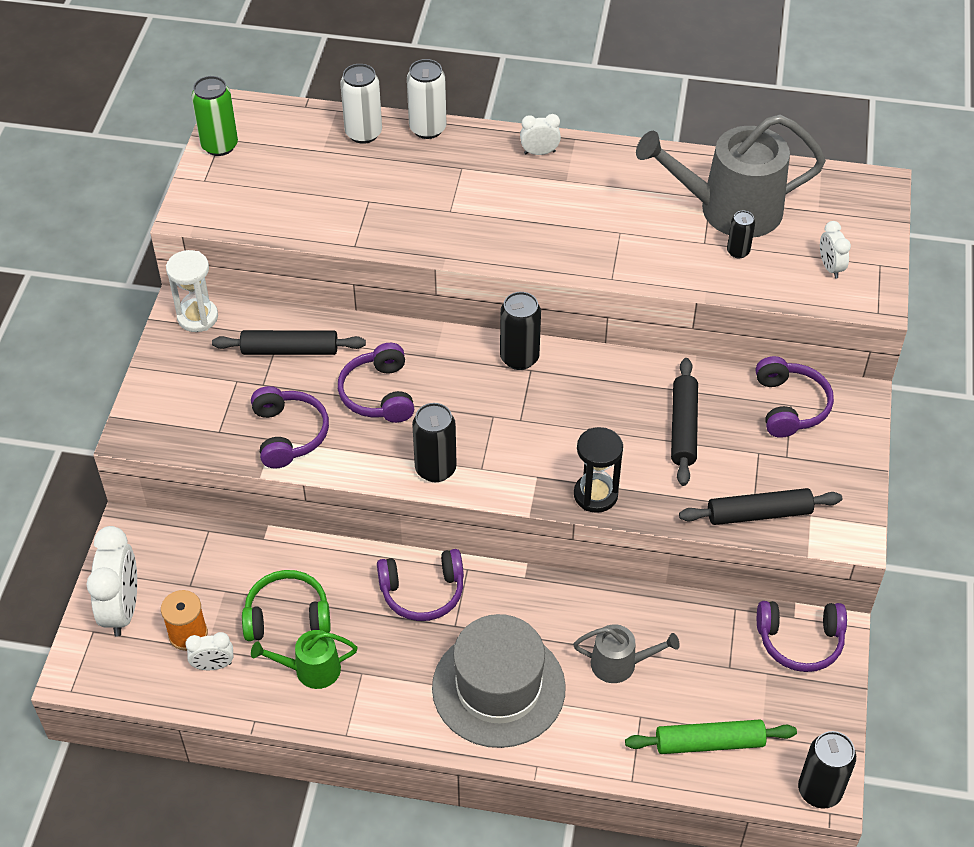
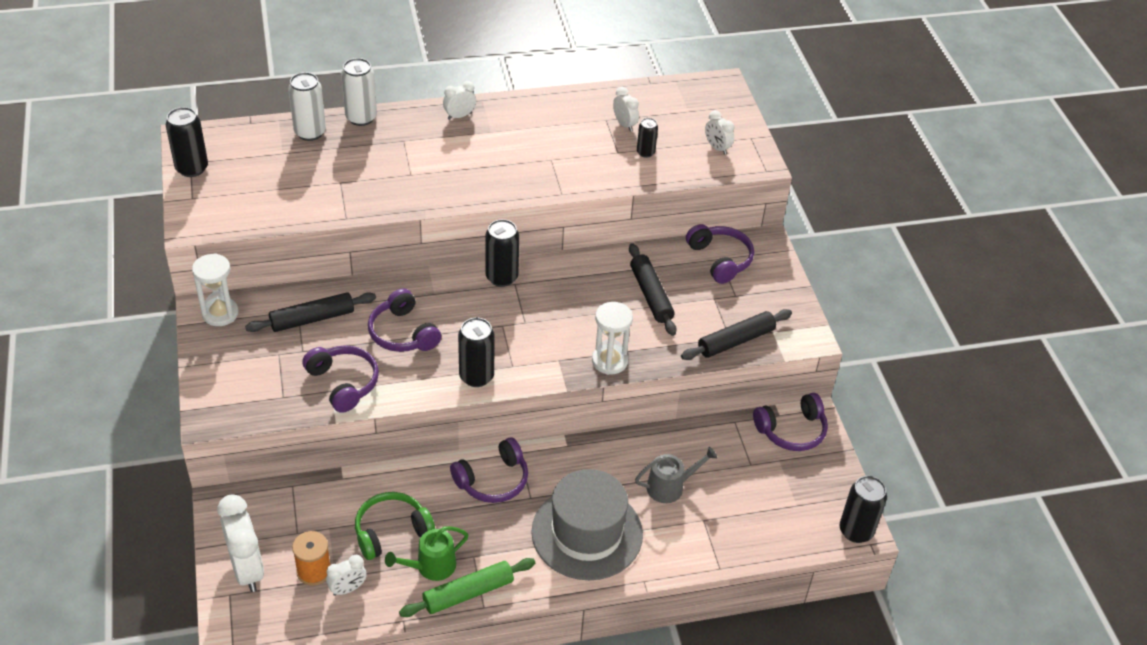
camera: 25 degrees left, 5 degrees down
(219, 145) = (192, 168): green can -> black can
(595, 495) = (609, 361): black hourglass -> white hourglass
(709, 743) = (762, 522): green rolling pin -> green rolling pin (468, 593)
(730, 209) = (624, 124): grey watering can -> white clock

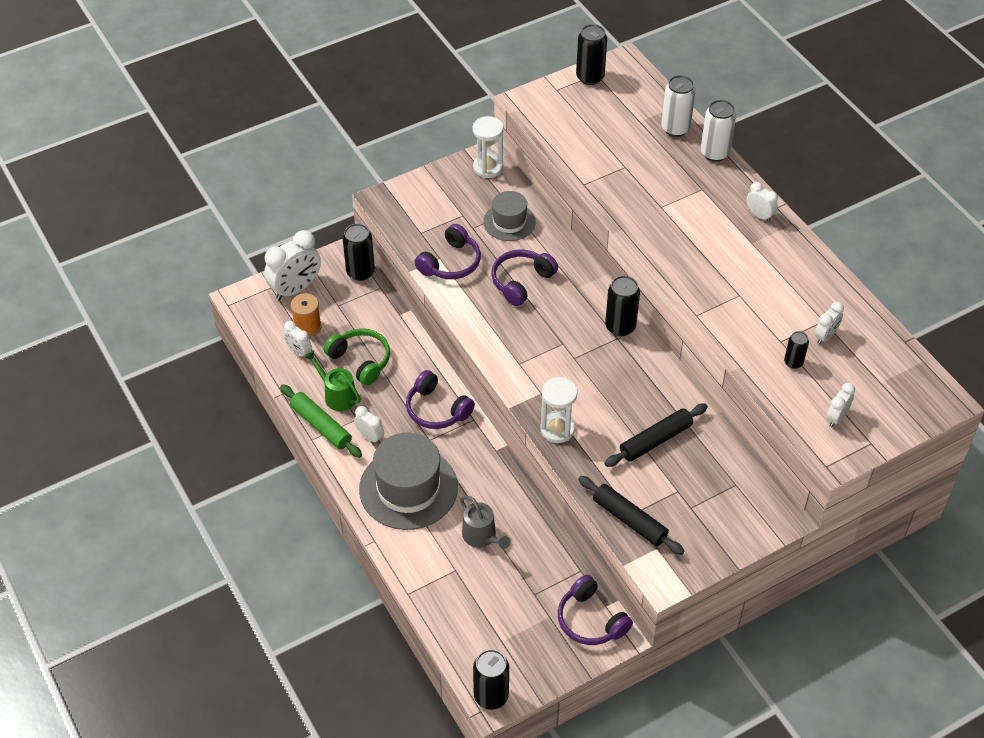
camera: 75 degrees right, 5 degrees up
(312, 319) = (509, 222): black rolling pin -> grey hat
(476, 376) = (496, 343): black can -> black can (360, 272)
(504, 550) = (370, 436): none -> white clock
(720, 259) = (734, 485): purple headphones -> none

